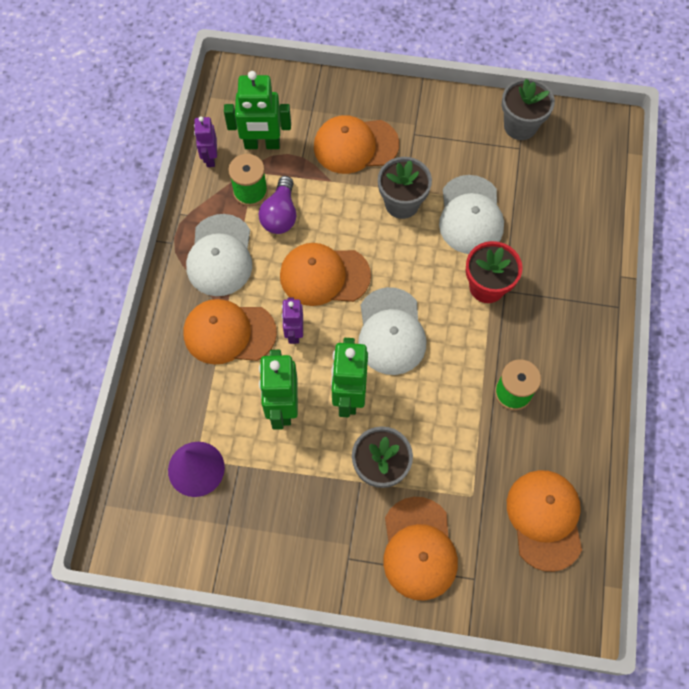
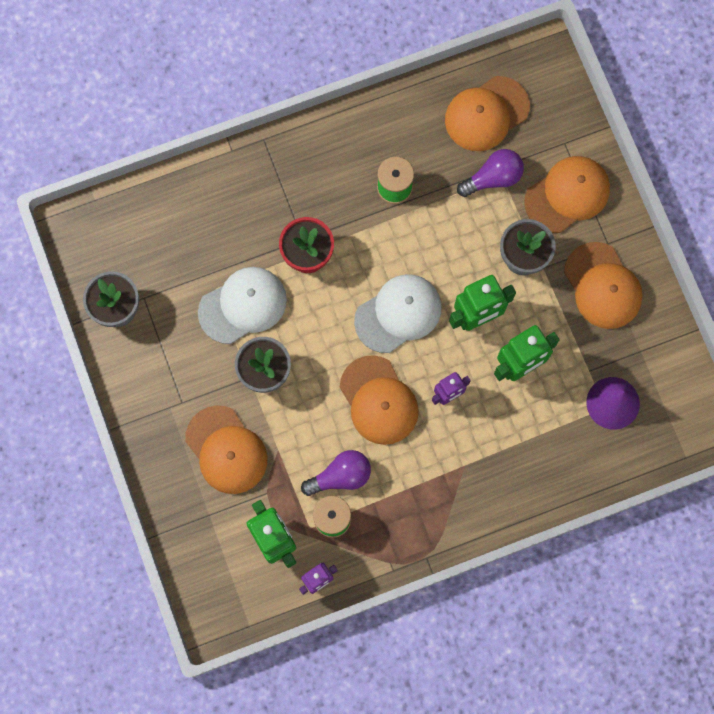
camera: 120 degrees left, 10 degrees up
(220, 255) = (413, 505): white cap -> none
(229, 333) = (481, 450): orange cap -> orange cap (602, 286)
(474, 487) = (493, 178): none -> purple light bulb

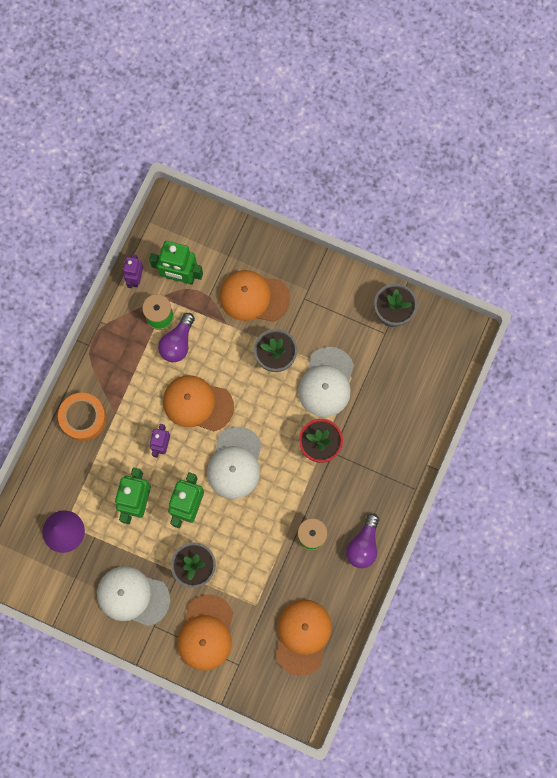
camera: 135 degrees right, 0 degrees up
(493, 178) = (259, 599): purple light bulb -> purple light bulb (363, 545)
(497, 491) = (83, 418): none -> orange tape
(602, 286) = (133, 596): orange cap -> white cap

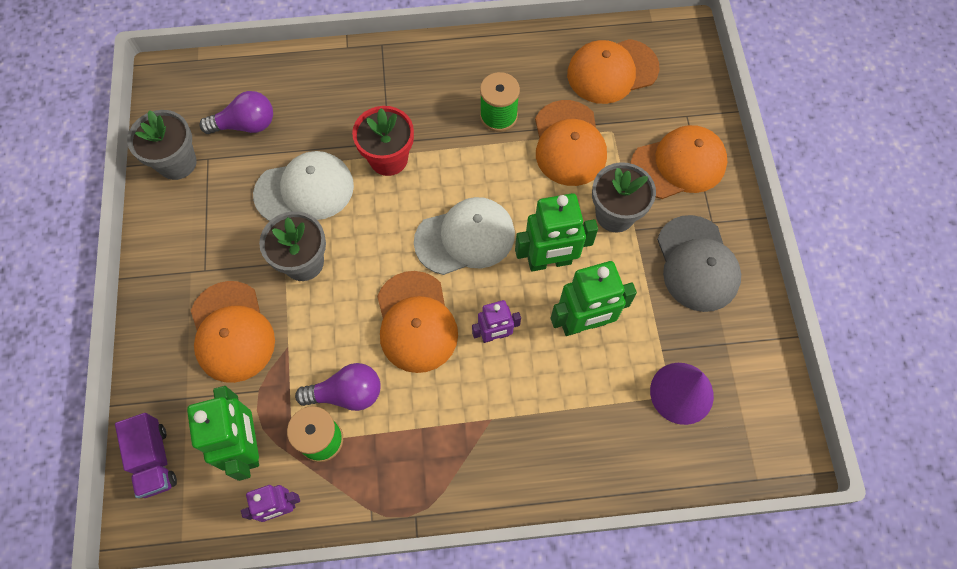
camera: 120 degrees left, 10 degrees down
(83, 418) = (521, 459): orange tape -> none
(133, 596) = (697, 264): white cap -> grey cap
(201, 225) = (154, 460): none -> purple truck
(263, 570) = (569, 143): none -> orange cap
(363, 545) = (475, 63): purple light bulb -> purple light bulb (246, 125)

